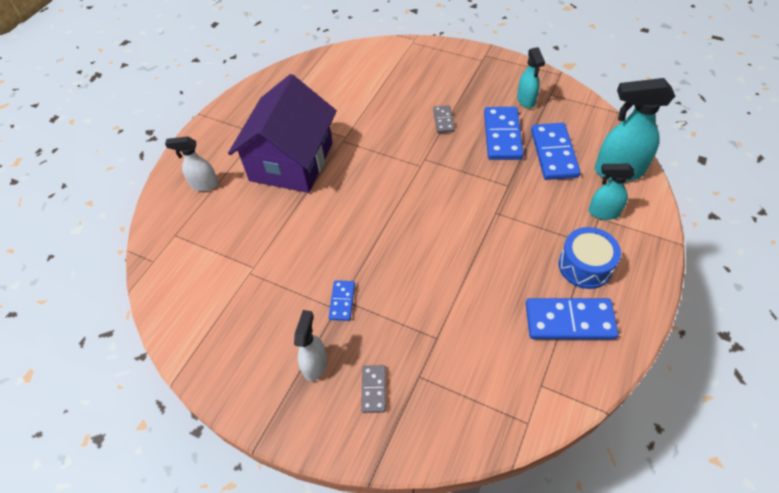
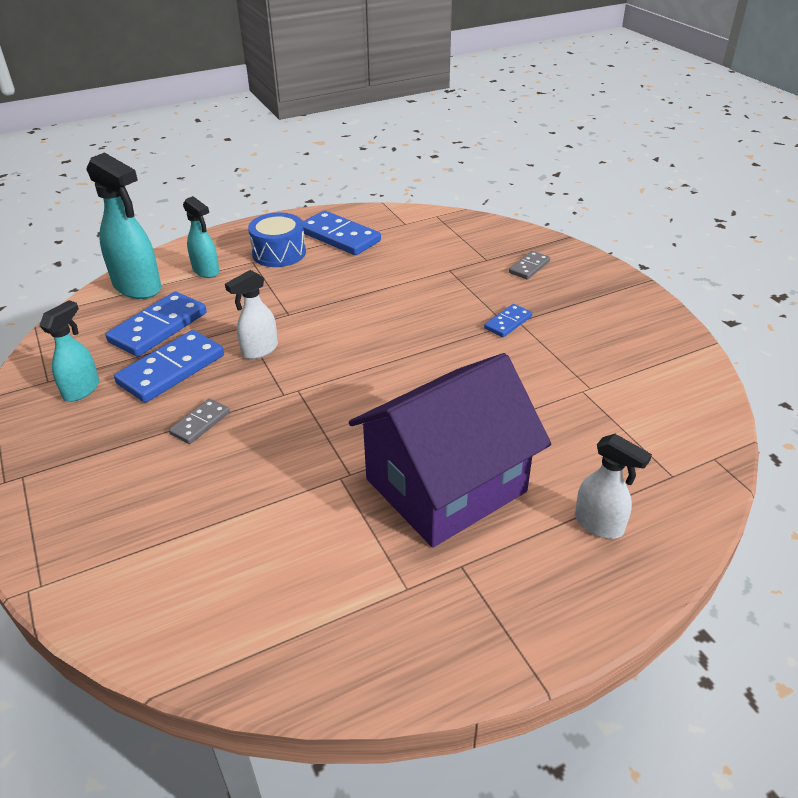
camera: 145 degrees left, 15 degrees down
(315, 364) = (567, 298): white spray bottle -> white spray bottle (259, 350)

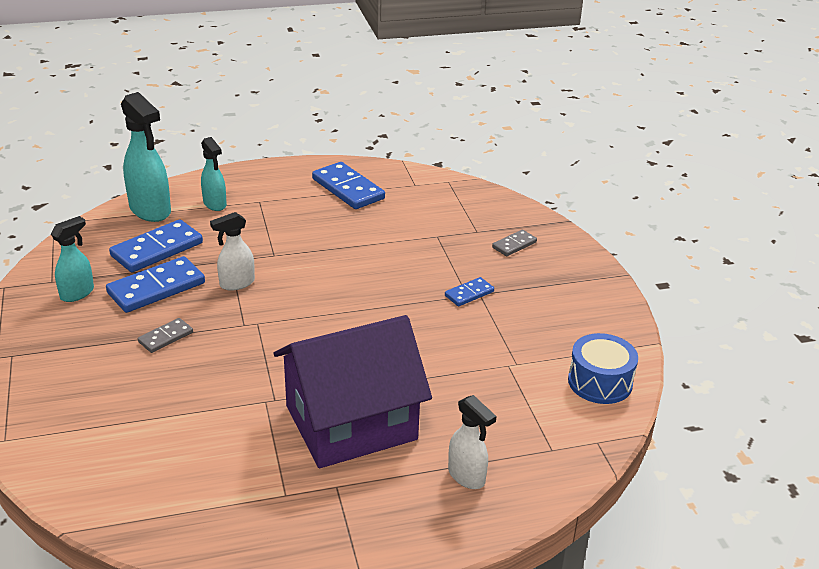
camera: 10 degrees right, 5 degrees down
(279, 253) = (286, 197): blue drum -> blue drum (600, 382)

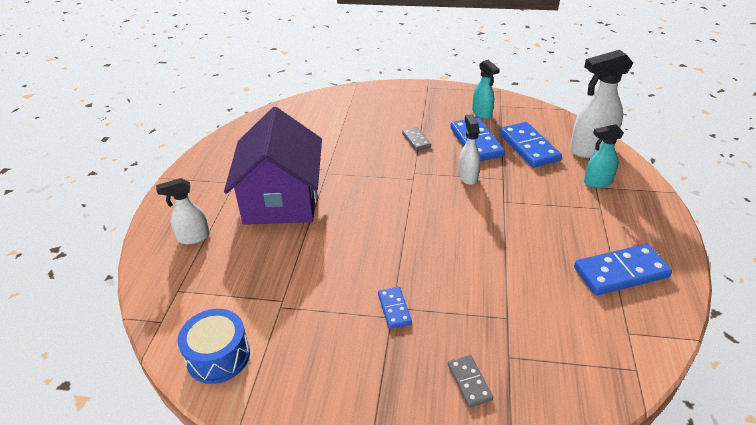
camera: 115 degrees right, 5 degrees up
(150, 210) = (590, 150): turquoise spray bottle -> white spray bottle

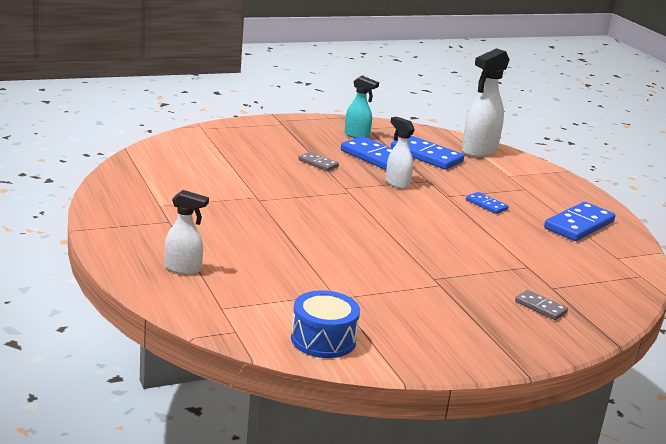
camera: 35 degrees left, 15 degrees down
(193, 237) = (183, 269): white spray bottle -> white spray bottle turned 120 degrees counterclockwise
(281, 199) = (239, 226): purple house -> none
(394, 309) = (436, 279): blue domino -> blue domino (486, 205)
(597, 182) = (506, 172): turquoise spray bottle -> none

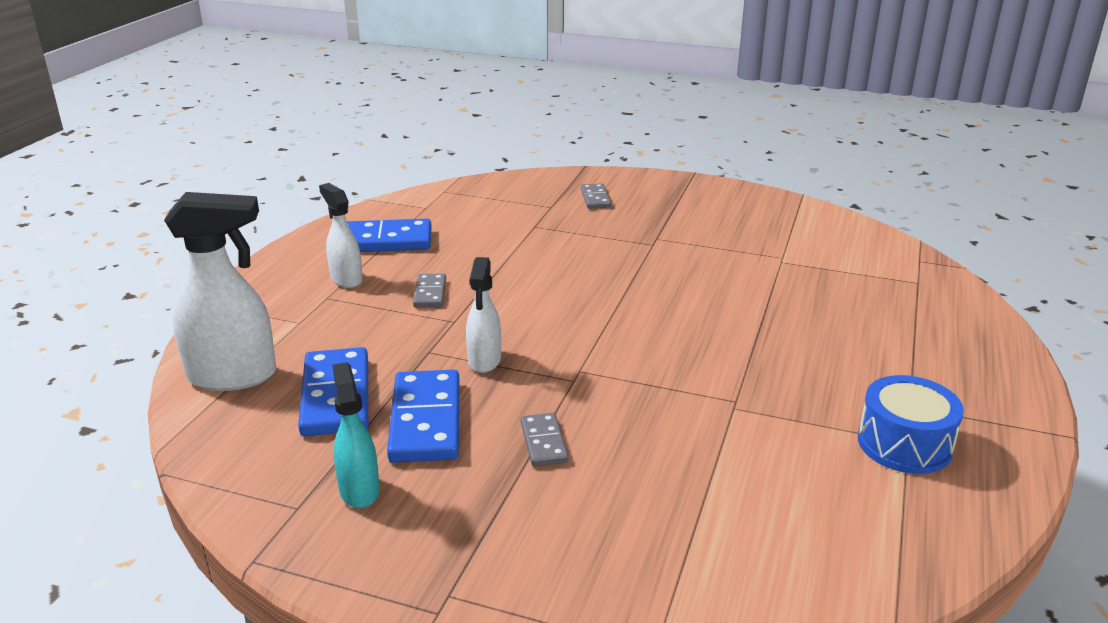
camera: 135 degrees left, 5 degrees up
(183, 269) = (934, 332): white spray bottle -> white spray bottle (346, 279)
(323, 339) = (838, 232): blue drum -> blue drum (904, 444)
(486, 205) = (430, 293): blue domino -> grey domino

